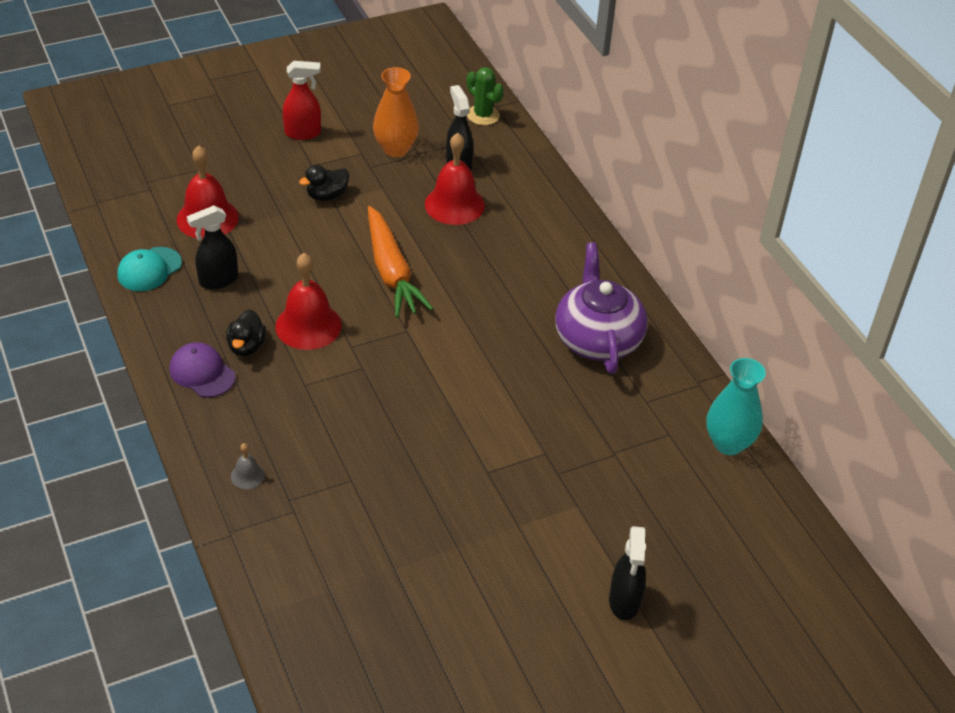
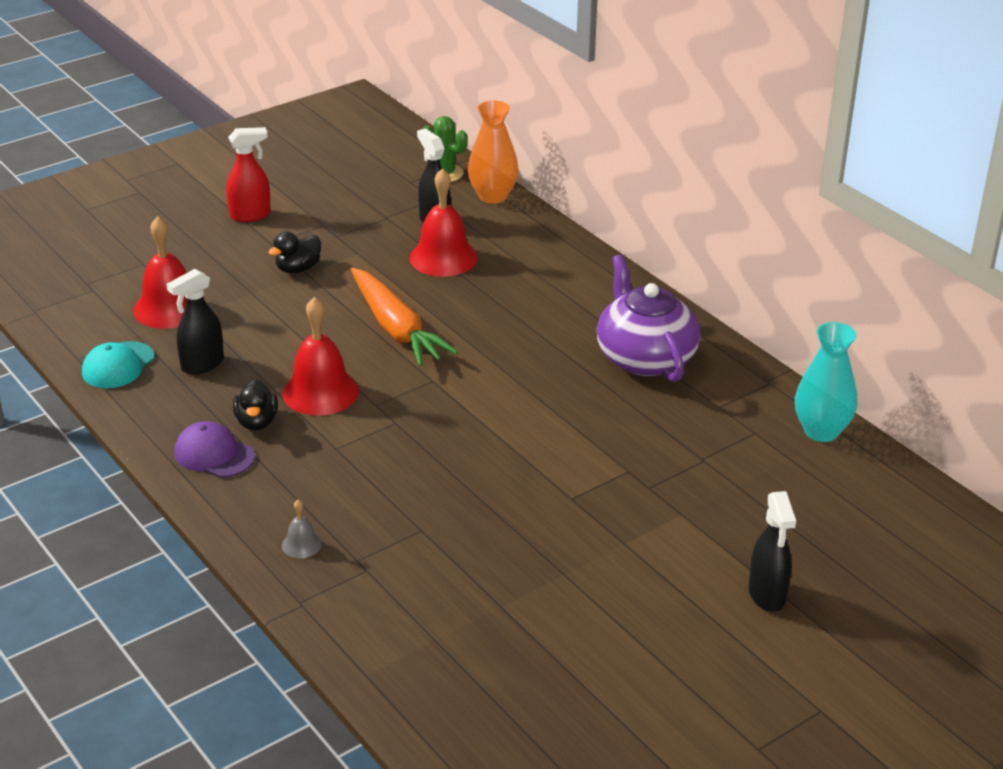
camera: 10 degrees left, 10 degrees down
(395, 149) = (359, 216): orange vase -> orange vase (492, 196)

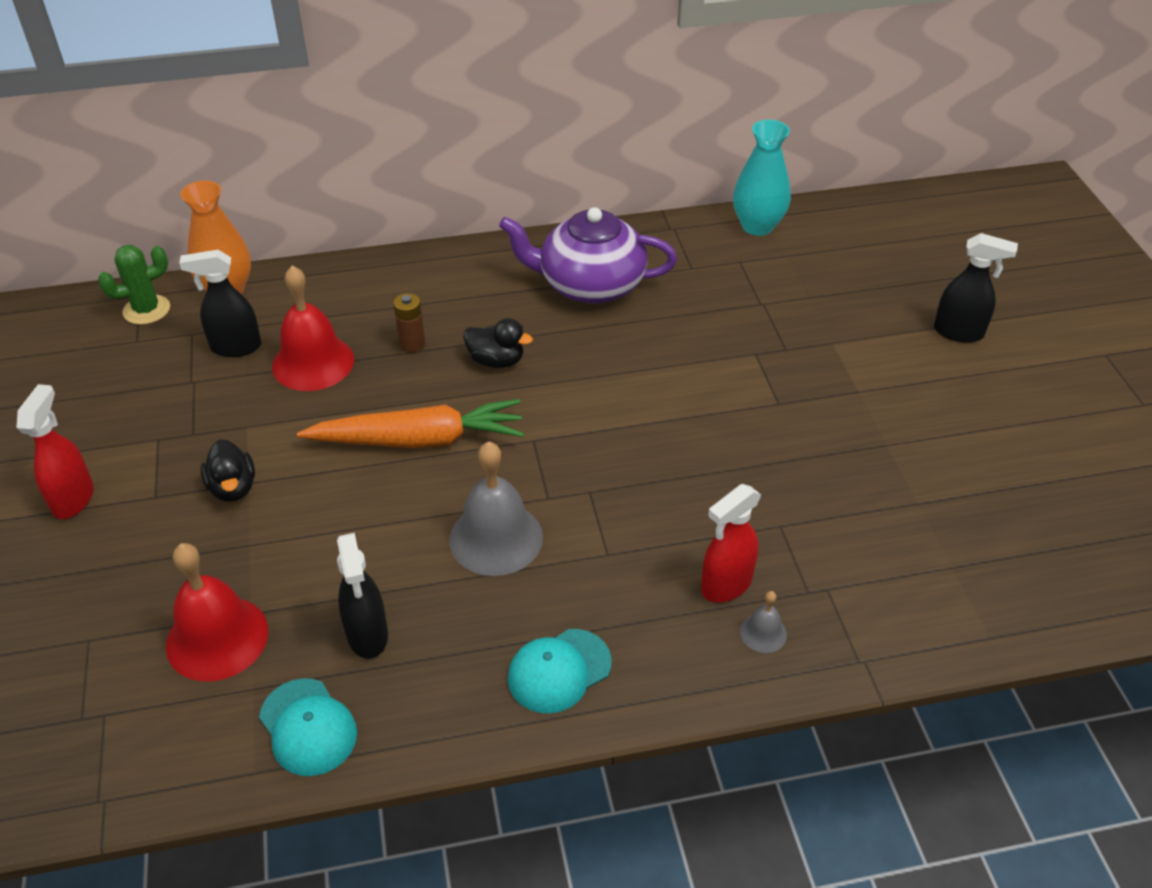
camera: 65 degrees left, 10 degrees up
(214, 454) = (559, 671): purple cap -> turquoise cap
(257, 422) = (518, 612): black duck -> black duck (496, 361)
(320, 392) = (496, 538): red bell -> grey bell
(339, 514) = (726, 585): none -> red spray bottle
(498, 293) = (412, 344): none -> brown battery

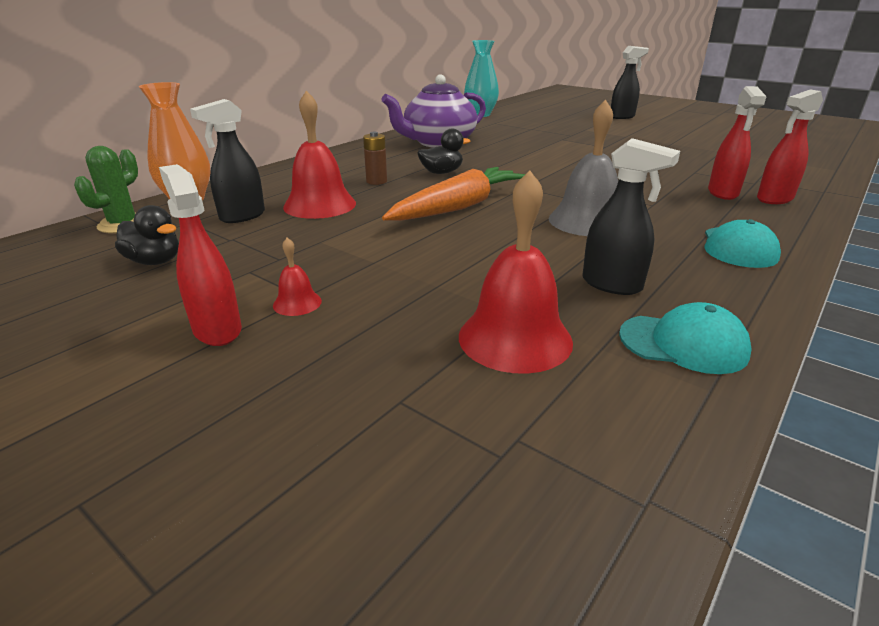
camera: 40 degrees left, 15 degrees down
(143, 501) = (297, 303): none -> red bell
(233, 488) = (367, 268): black duck -> black duck (155, 261)
(763, 633) = (774, 199): grey bell -> red spray bottle

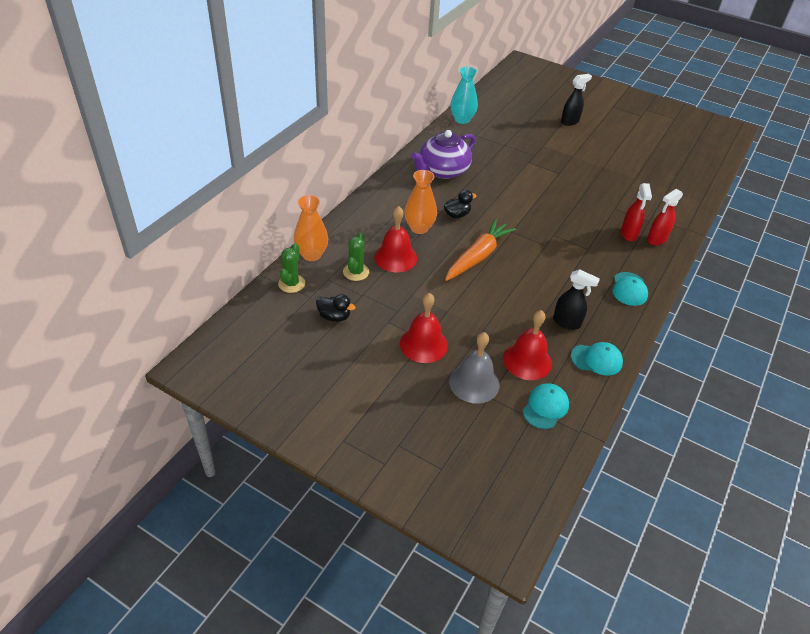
camera: 10 degrees left, 15 degrees up
(217, 329) = (396, 363): red spray bottle -> none
(242, 216) = (356, 272): black spray bottle -> green cactus
(297, 303) = (423, 344): red bell -> red bell, size x2.15
(376, 181) = (419, 228): brown battery -> orange vase
(545, 433) = (545, 407): none -> turquoise cap
(587, 221) = (552, 267): grey bell -> grey bell (474, 383)

